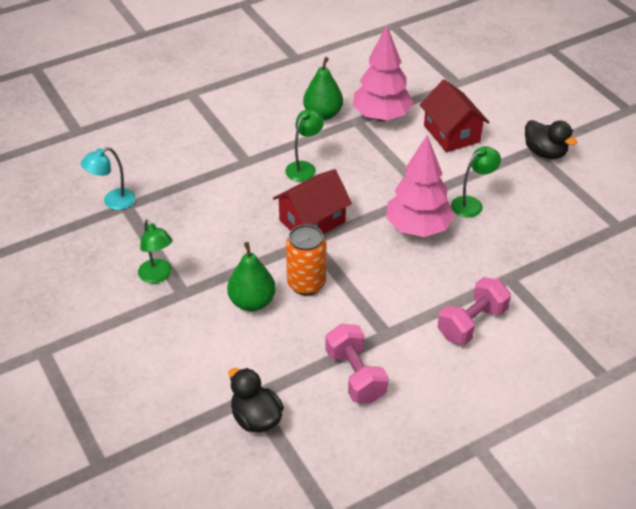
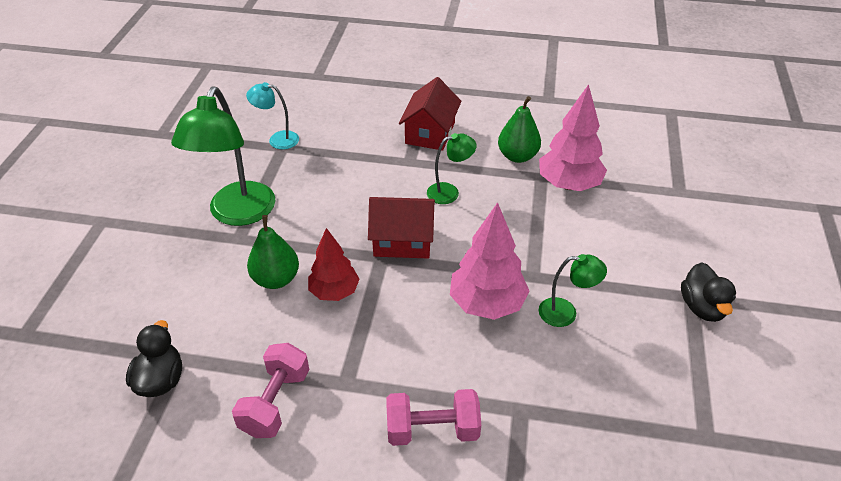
camera: 40 degrees right, 0 degrees up
(158, 276) = (238, 214): green lamp -> green lamp, size x1.98
(306, 284) = (334, 292): orange can -> red tree
(451, 133) = (620, 235): red house -> red house (430, 133)

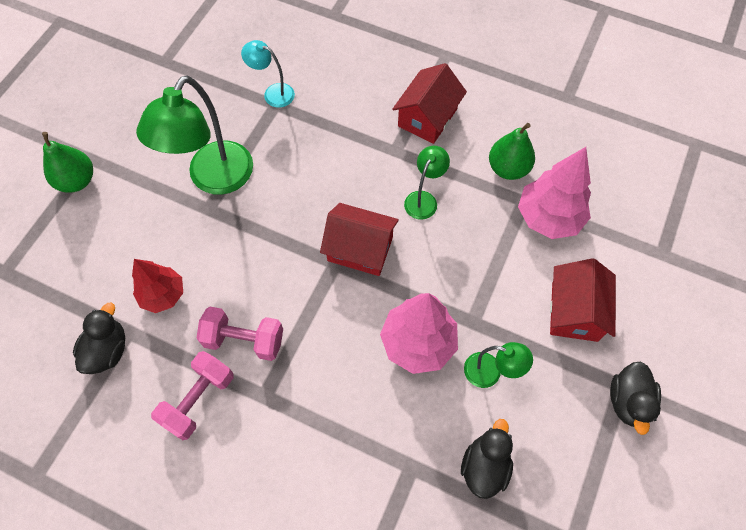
camera: 15 degrees right, 20 degrees up
(276, 279) = (231, 265): green pear -> green pear (77, 181)
(334, 292) = (280, 293): red tree -> red tree (163, 295)
(432, 429) = (326, 465): pink dumbbell -> pink dumbbell (244, 339)
(449, 192) = (424, 199): green lamp -> green lamp turned 60 degrees counterclockwise
(592, 391) = (484, 465): none -> black duck
(622, 249) = (574, 311): none -> red house

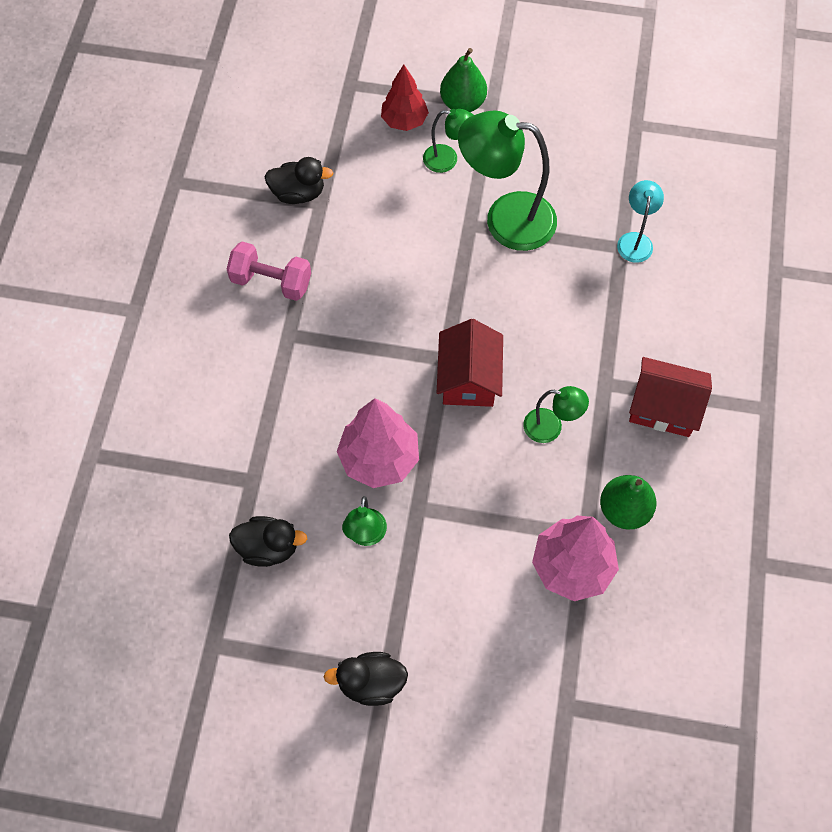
camera: 75 degrees right, 0 degrees up
(132, 208) = (448, 160): none -> green lamp
(163, 295) = (365, 218): red tree -> red tree (404, 121)
(244, 339) = (339, 301): pink dumbbell -> none
(574, 311) = (460, 612): red house -> none

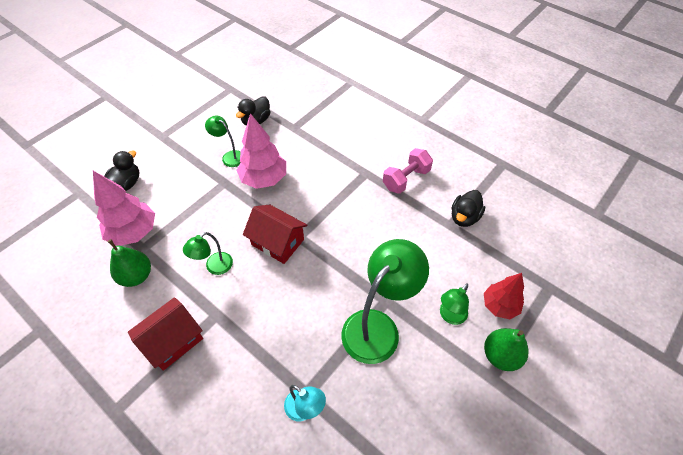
camera: 120 degrees right, 10 degrees down
(371, 683) = (164, 129): black duck -> black duck (127, 184)

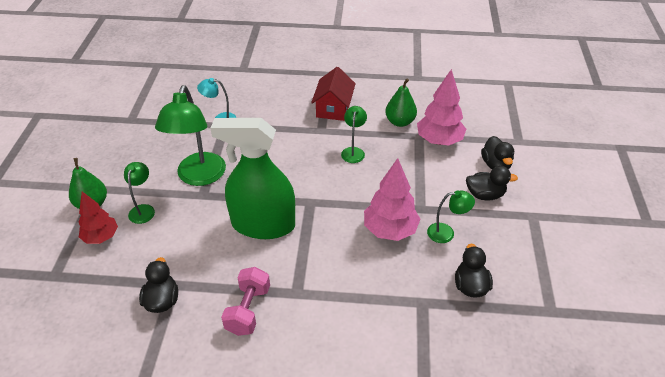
camera: 145 degrees right, 10 degrees down
(169, 166) = (485, 195): none -> black duck
(277, 242) = (323, 189): red house -> none
(352, 237) = (263, 224): none -> green spray bottle

